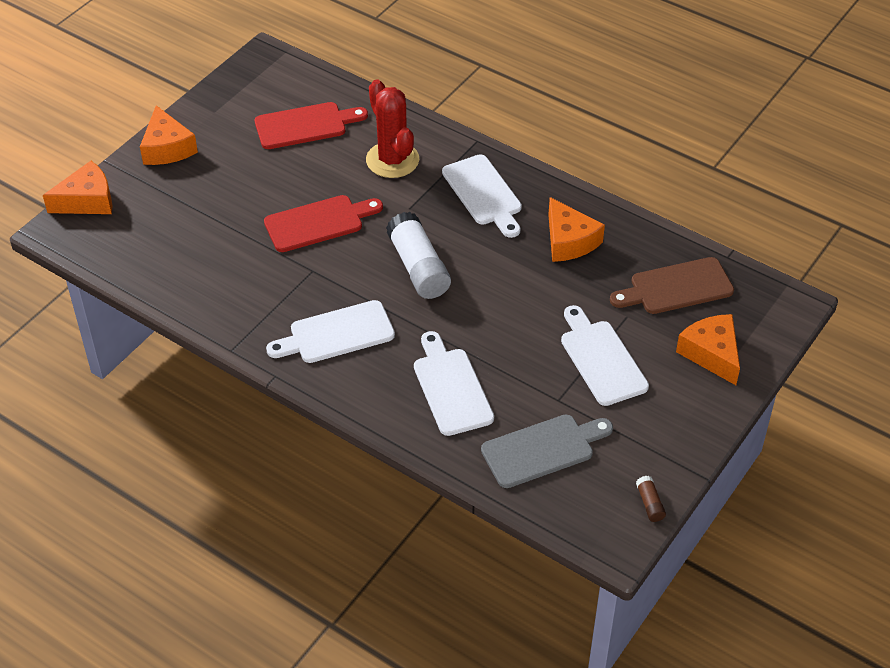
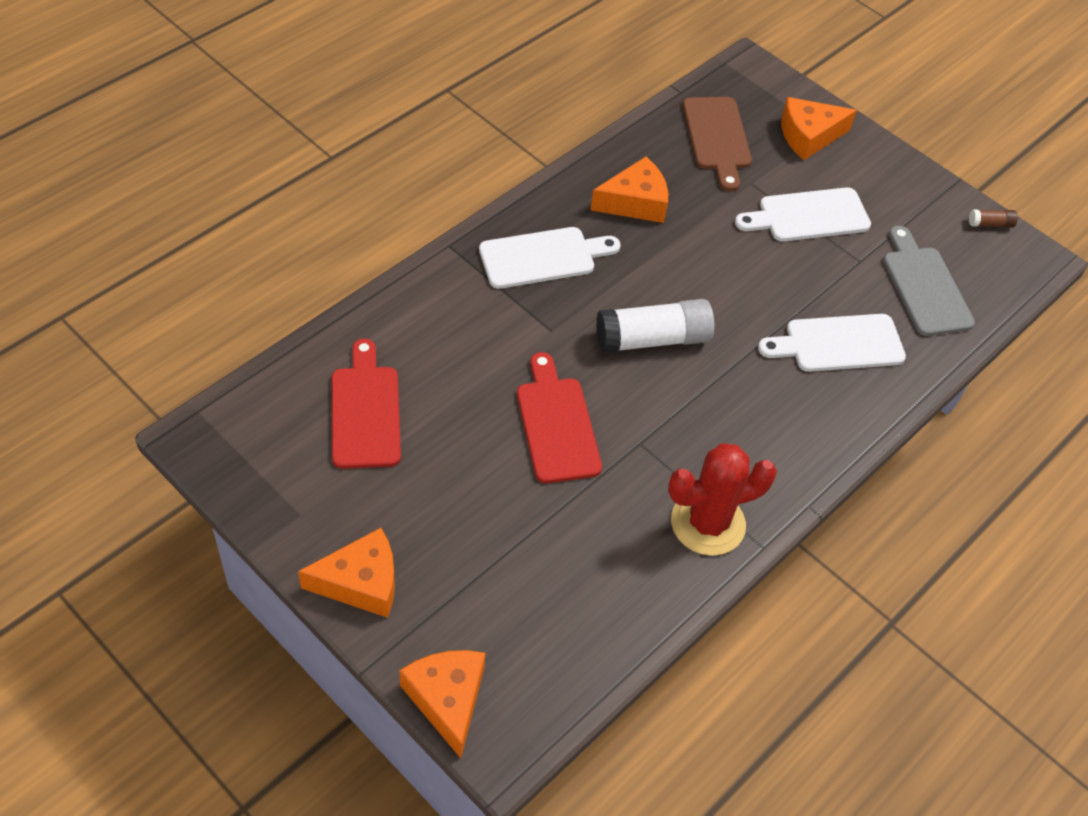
camera: 85 degrees left, 5 degrees up
(336, 334) = (748, 434): white cutting board -> none
(392, 160) = (460, 331): red cactus -> red cactus (708, 523)

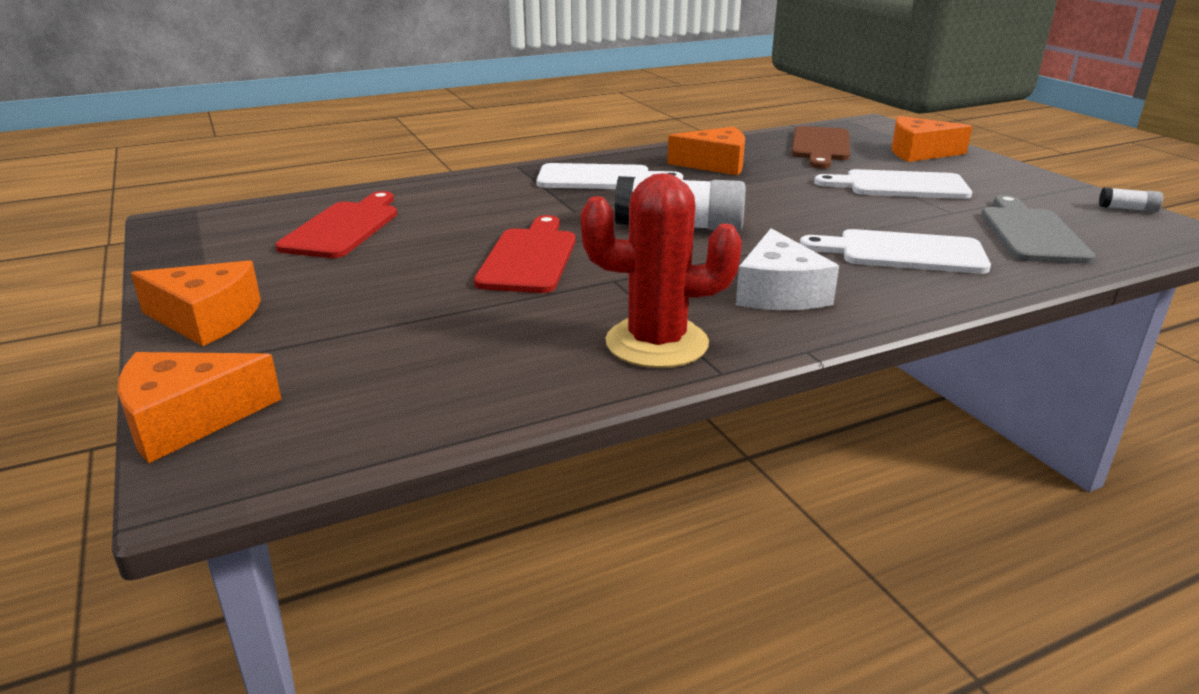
camera: 25 degrees right, 25 degrees down
(447, 699) = (188, 419): orange cheese -> orange cheese turned 120 degrees counterclockwise
(766, 431) = (778, 292): none -> white cheese
(990, 224) = (1127, 209): brown glue stick -> white glue stick

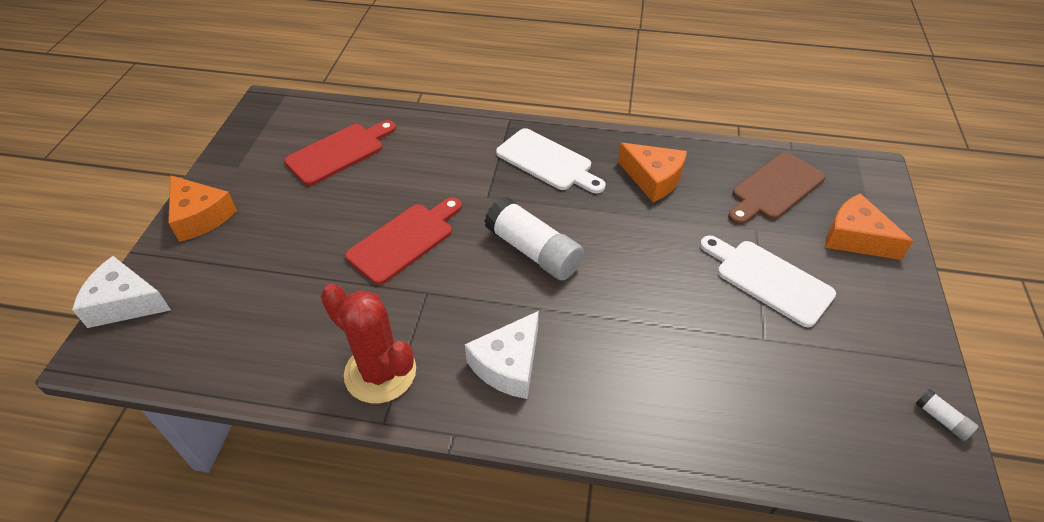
camera: 35 degrees right, 20 degrees up
(188, 419) = (125, 303): orange cheese -> white cheese
(903, 253) = (652, 369): white cutting board -> none
(1030, 233) = (793, 402): grey cutting board -> none

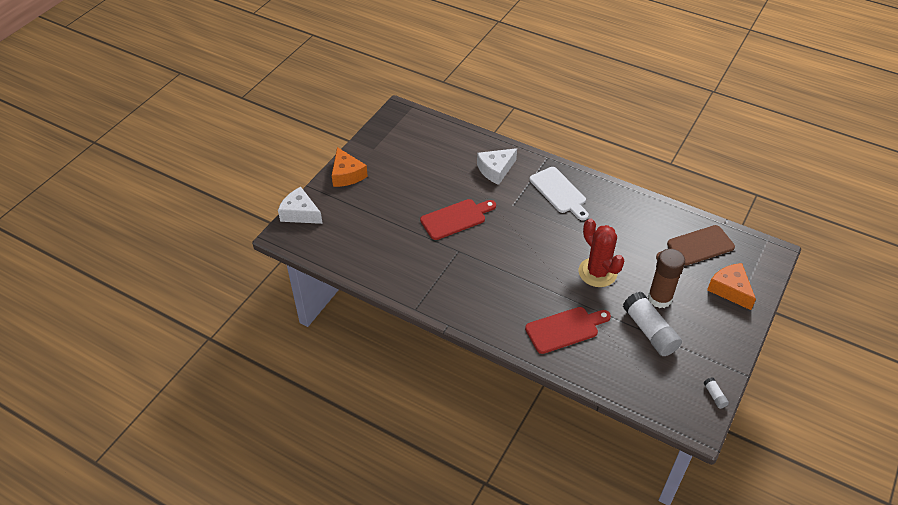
camera: 20 degrees right, 0 degrees up
(339, 152) = (434, 154): red cutting board -> red cutting board (565, 329)
(380, 372) = (421, 285): red cactus -> red cactus (597, 272)
(508, 364) = (489, 300): white cheese -> white cheese (495, 170)
(533, 251) = (527, 244): white glue stick -> white glue stick (649, 331)
(653, 179) = (621, 220): orange cheese -> none
(768, 280) = (659, 298): white cutting board -> brown glue stick

